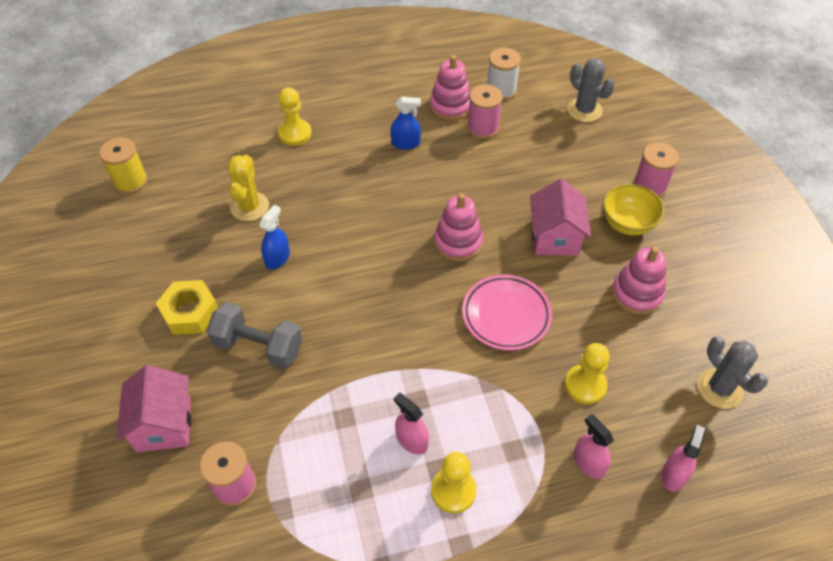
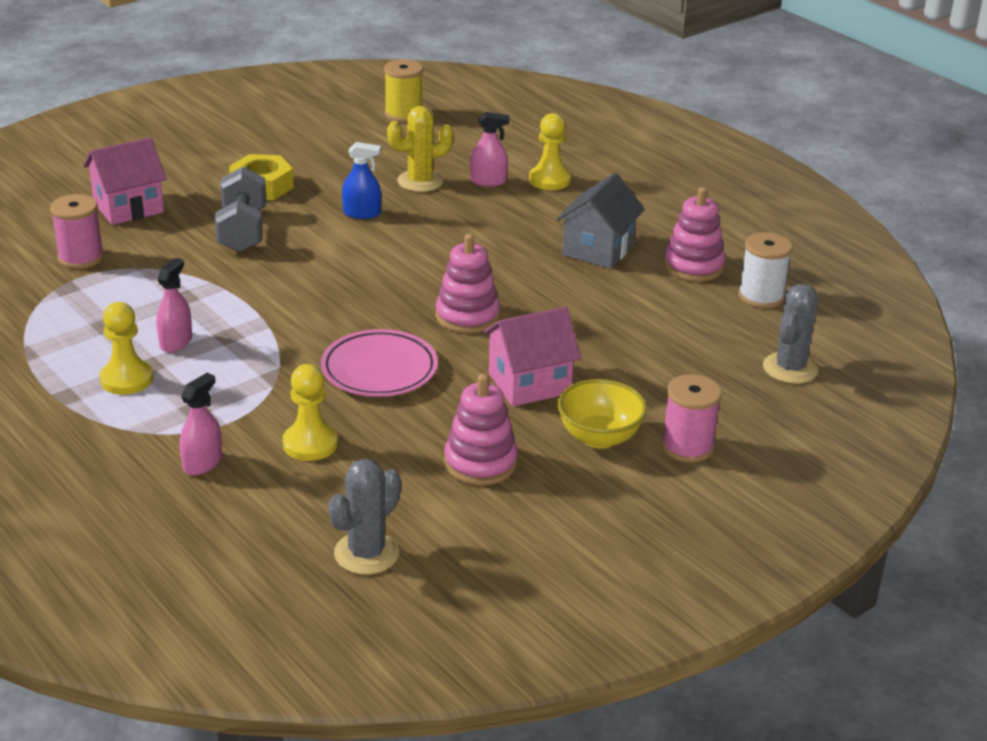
camera: 65 degrees right, 20 degrees down
(405, 143) = (598, 249): blue spray bottle -> grey house
(483, 128) = (676, 296): pink spool -> none
(674, 474) = (216, 530): pink spray bottle -> pink spray bottle (488, 181)

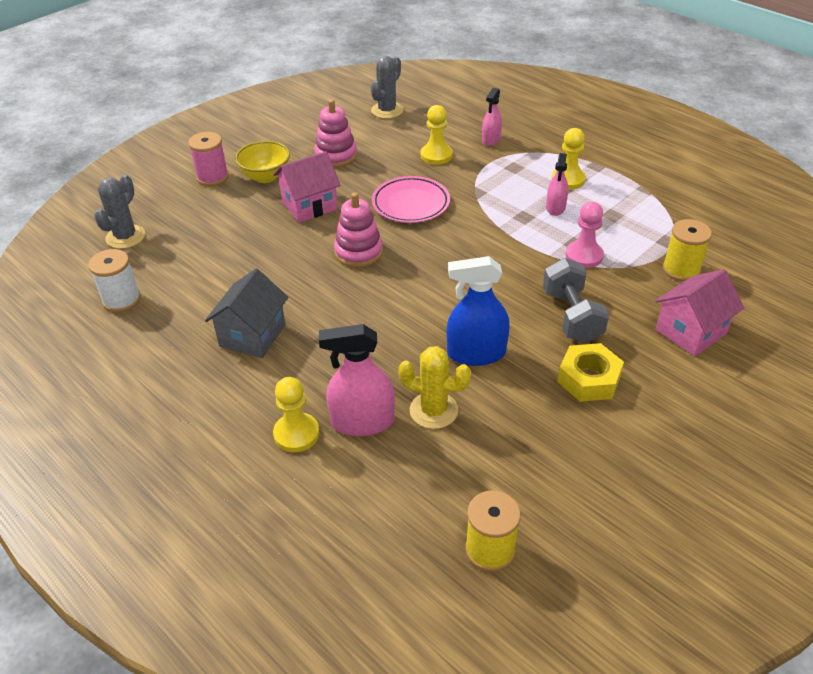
camera: 175 degrees right, 10 degrees up
(81, 258) = (681, 270): pink spool -> yellow spool
(183, 283) = (584, 256): none -> pink pawn
(362, 213) = (476, 353): blue spray bottle -> blue spray bottle, size x1.64
(420, 181) = (433, 410): yellow cactus -> yellow cactus turned 45 degrees clockwise
(488, 181) = (362, 422): pink spray bottle -> pink spray bottle, size x1.64
(693, 266) = (169, 326): pink stacking toy -> none

